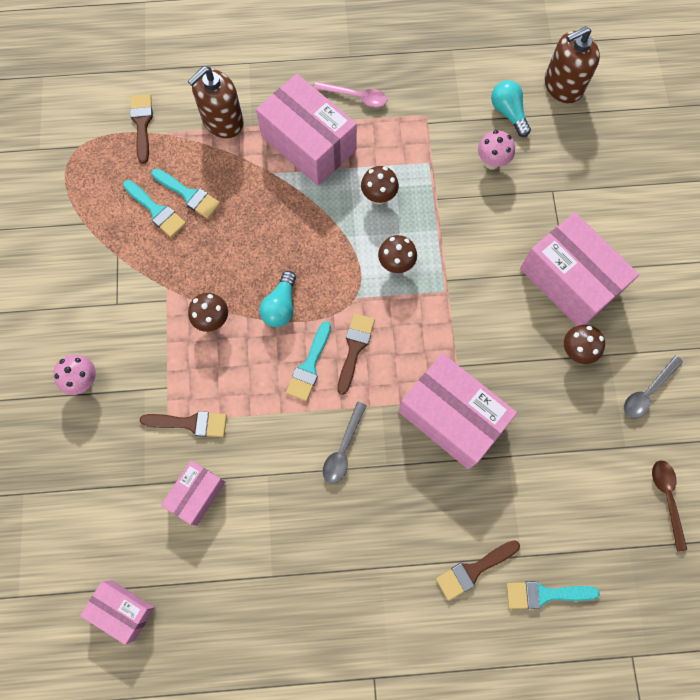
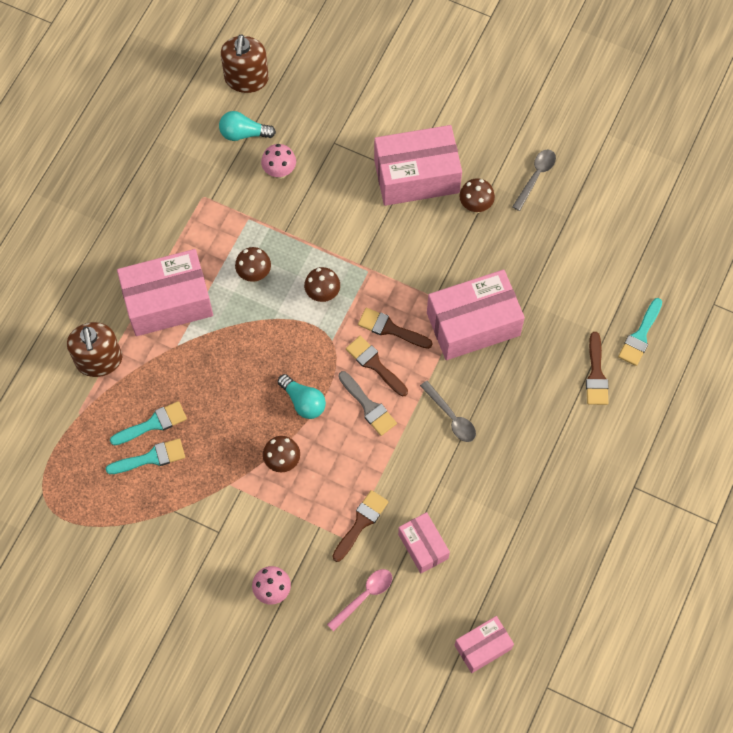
camera: 60 degrees left, 5 degrees down
(142, 124) = (56, 429): brown brush -> brown brush (390, 329)
(309, 366) = (368, 406): turquoise brush -> grey brush
(356, 97) = (148, 241): pink spoon -> pink spoon (364, 596)
(647, 392) = (536, 177): grey spoon -> grey spoon turned 135 degrees counterclockwise
(667, 498) = (620, 213): brown spoon -> none

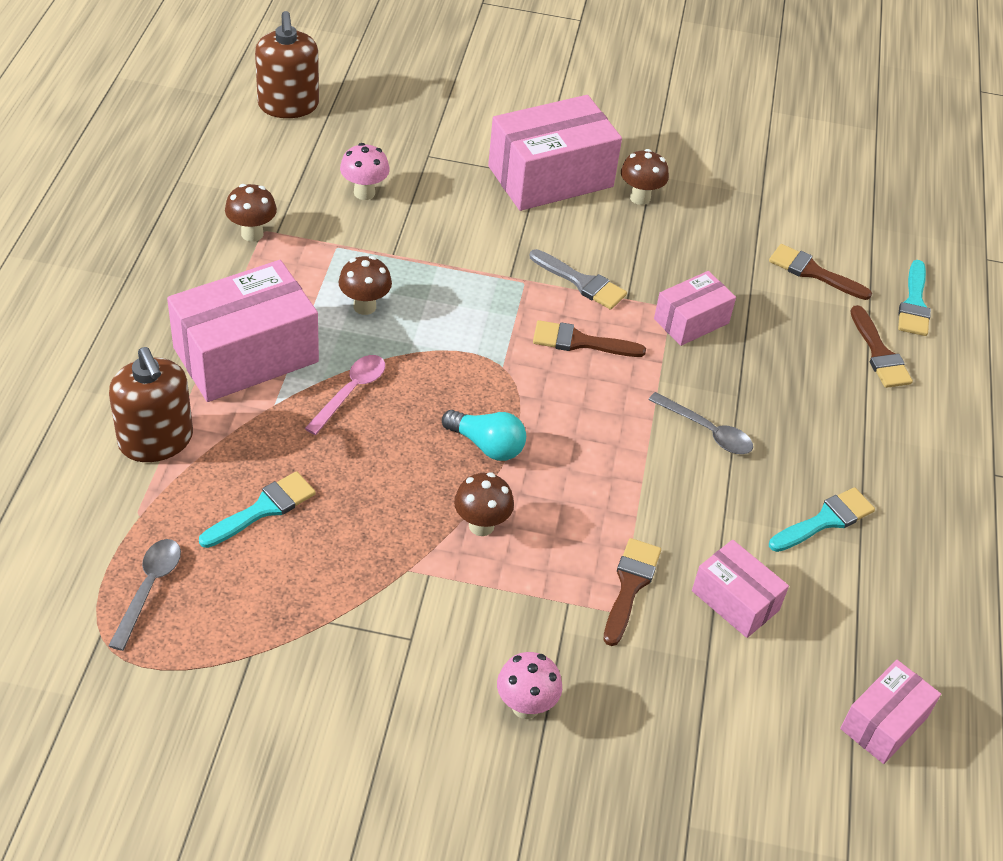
camera: 20 degrees left, 20 degrees down
(151, 458) = (272, 555): turquoise brush -> turquoise brush (825, 520)
(244, 133) = (302, 159): turquoise light bulb -> none
(322, 294) = (470, 316): brown mushroom -> brown mushroom (252, 234)
(364, 596) = (674, 686): pink spoon -> pink spoon (351, 392)
(368, 406) = (584, 436): grey brush -> grey brush (581, 282)
(374, 364) = (574, 385): brown brush -> brown brush (813, 272)
(473, 324) = (691, 321): pink box -> pink box, size x0.55
(536, 177) = (703, 160): grey spoon -> grey spoon (149, 588)

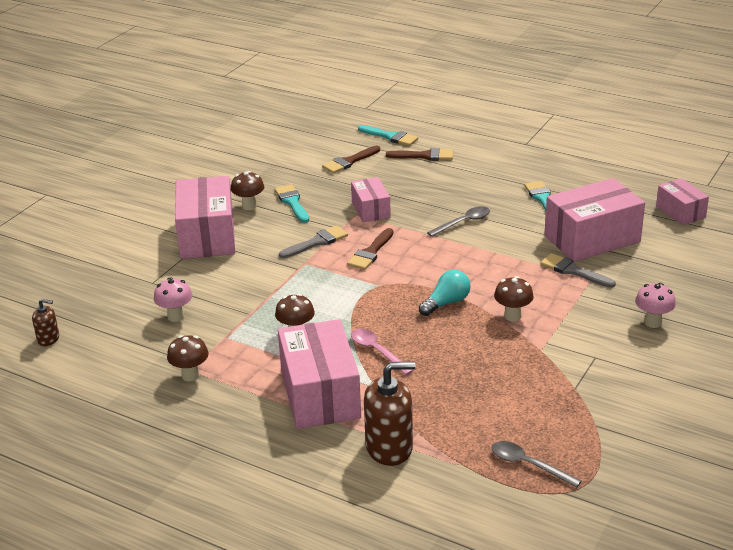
camera: 65 degrees left, 15 degrees down
(263, 509) = (471, 404): turquoise brush -> turquoise brush (292, 202)
(288, 105) = (48, 339): brown soap dispenser -> brown soap dispenser, size x0.52
(630, 586) = (573, 271): brown brush -> grey brush
(735, 600) = (592, 239): pink box -> pink box, size x1.81

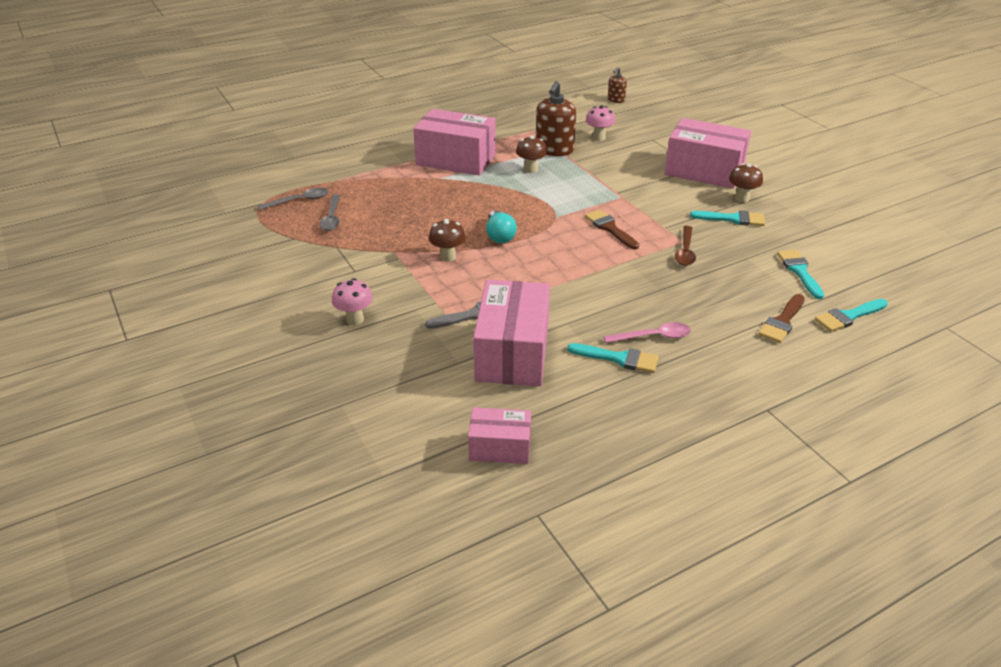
camera: 120 degrees right, 5 degrees up
(190, 375) = (526, 129): brown mushroom -> none
(317, 242) = (650, 210): grey brush -> none
(349, 161) = (799, 271): brown brush -> turquoise brush
(371, 210) = (685, 251): pink box -> brown spoon
(377, 351) = (475, 190): pink spoon -> pink spoon (653, 337)
(389, 447) = (378, 165): brown soap dispenser -> brown soap dispenser (554, 150)
(463, 222) = (616, 291): grey spoon -> grey spoon (332, 218)

